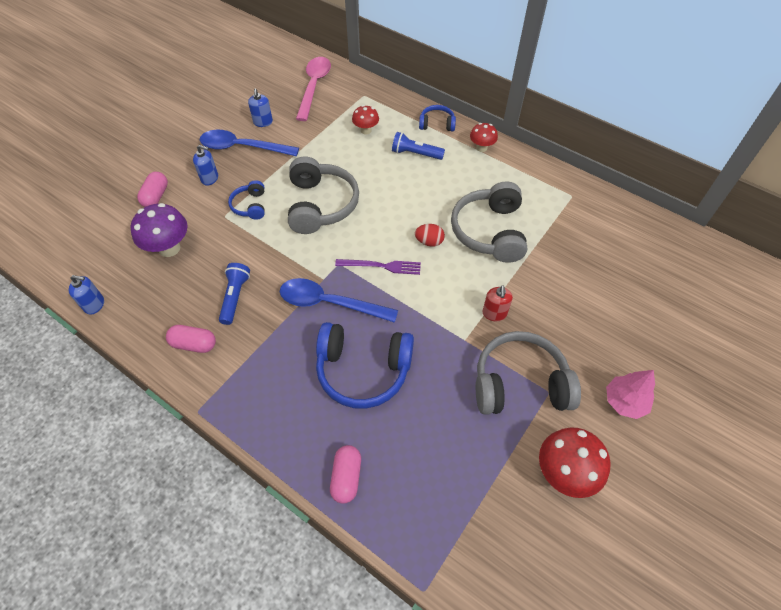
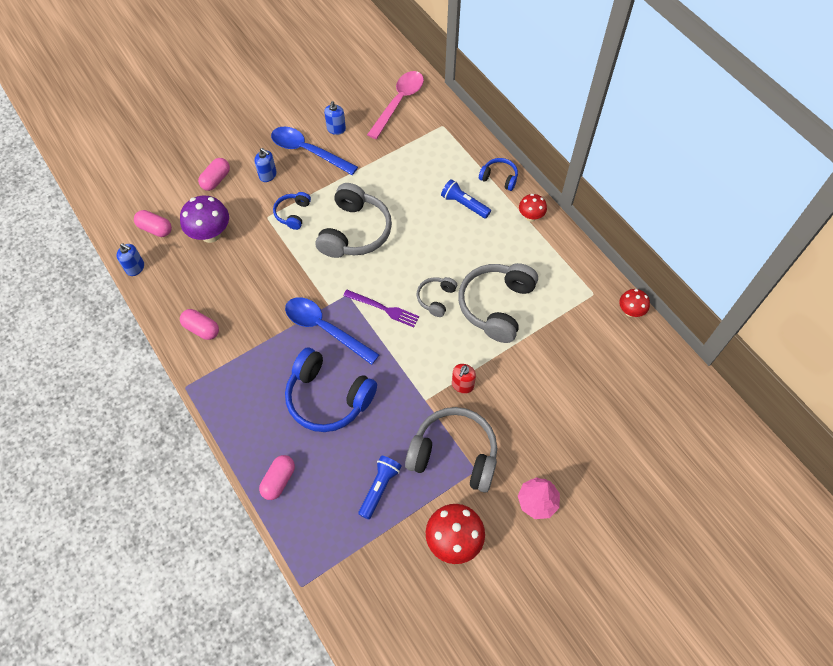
camera: 20 degrees right, 5 degrees up
(104, 260) = (155, 229): none -> pink capsule
(235, 297) = (249, 298): blue flashlight -> blue flashlight (379, 488)
(366, 130) = (428, 165): red mushroom -> red mushroom (630, 311)
(429, 242) = (436, 298): red egg -> grey headphones

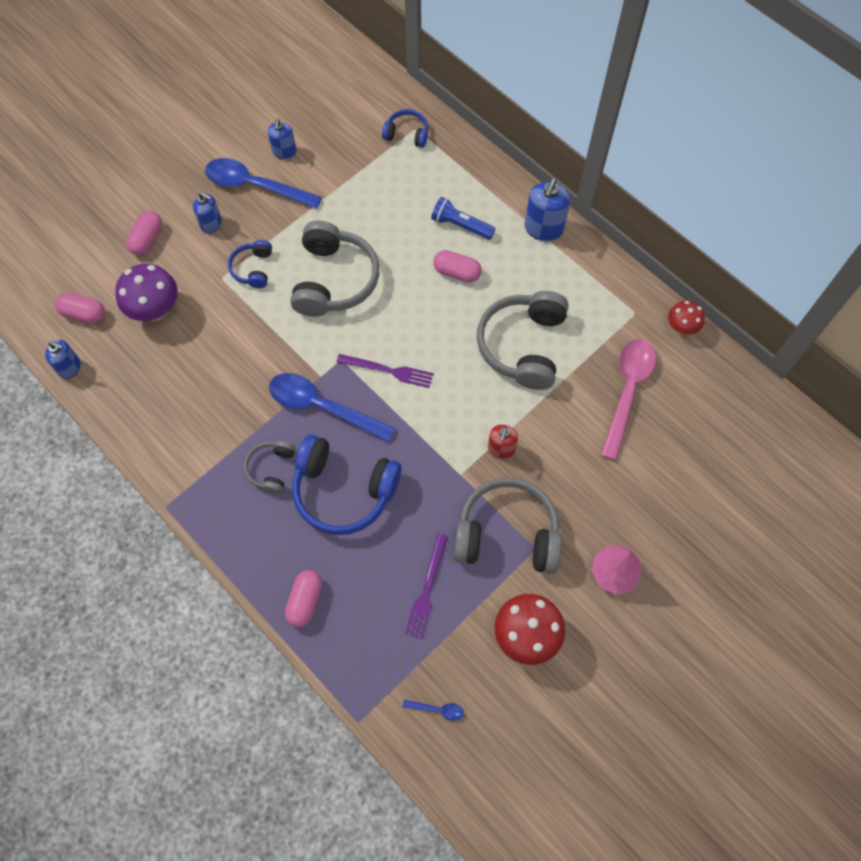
camera: 10 degrees left, 5 degrees up
(201, 329) = (170, 431): pink capsule -> pink capsule (457, 272)
(368, 588) = (438, 709): none -> blue spoon
(379, 488) = (427, 589): blue flashlight -> purple fork
(399, 102) = (356, 106): pink spoon -> pink spoon (627, 391)
(436, 298) = (449, 348): grey headphones -> grey headphones (271, 469)
(499, 178) = (496, 186): blue headphones -> blue headphones (407, 134)
(530, 217) = (543, 229): red mushroom -> blue soap dispenser

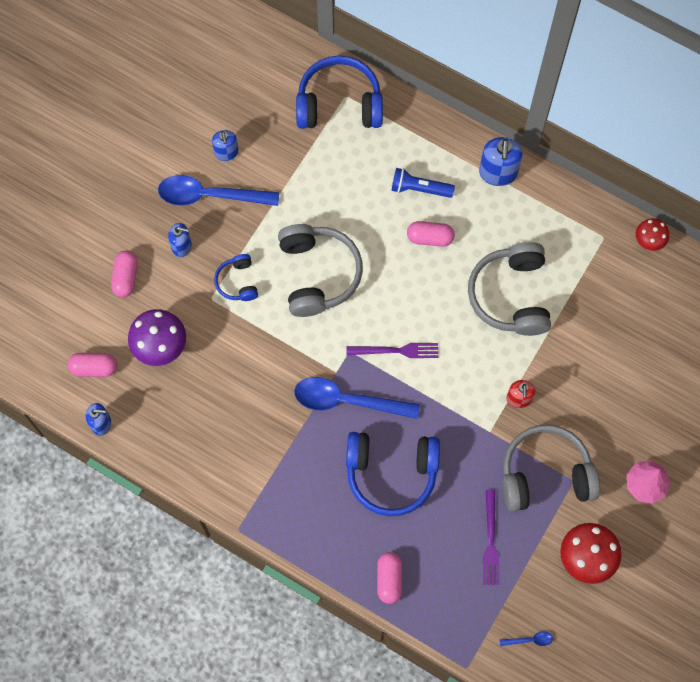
camera: 15 degrees left, 5 degrees up
(271, 469) = (320, 470): grey headphones -> none
(407, 134) = (339, 104): blue headphones -> blue headphones, size x1.96
(627, 391) = (616, 315): pink spoon -> none

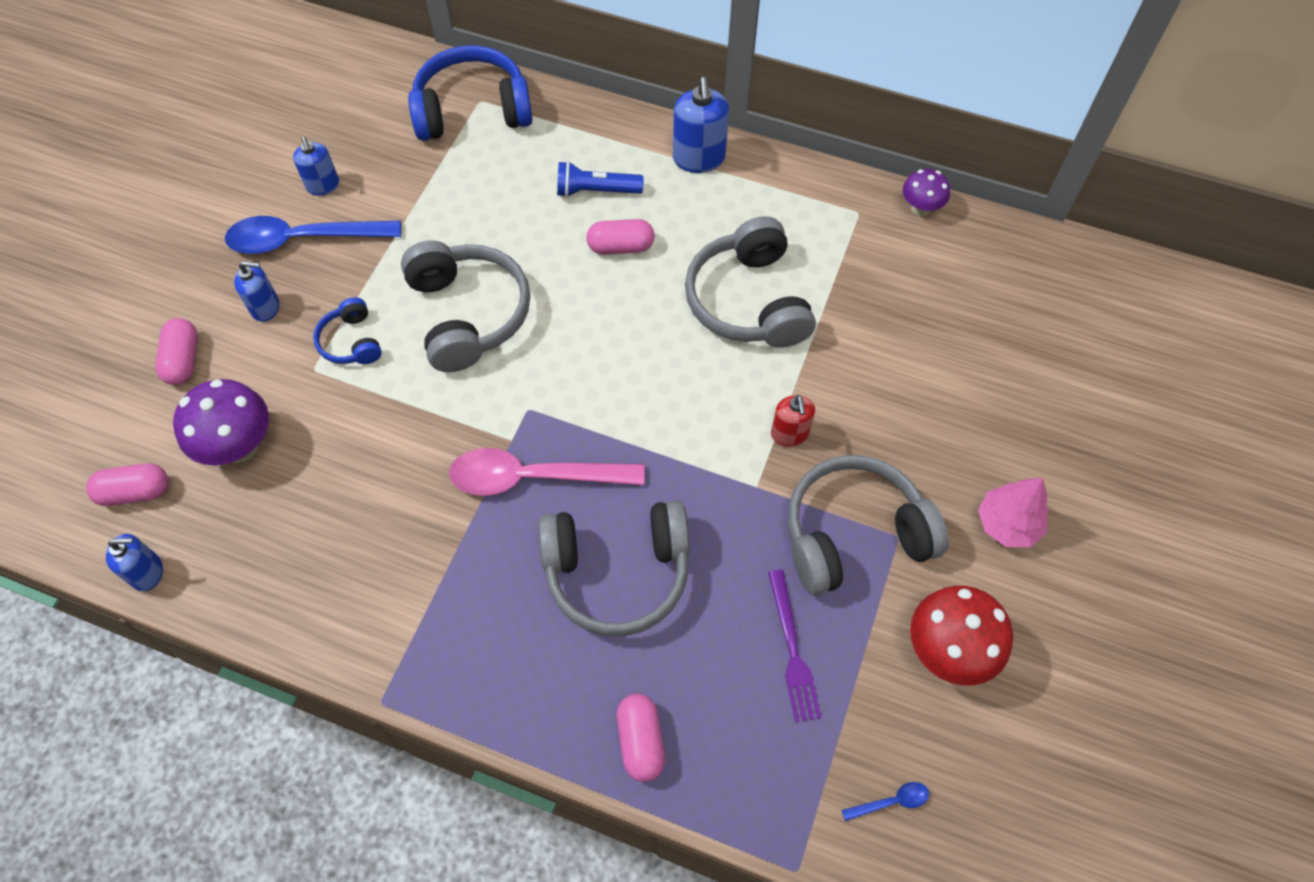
camera: 10 degrees left, 10 degrees down
(347, 400) = (533, 477): blue spoon -> pink spoon
(391, 473) = (617, 572): blue headphones -> grey headphones
(396, 351) = (597, 397): purple fork -> none
(649, 241) = (920, 208): red mushroom -> purple mushroom

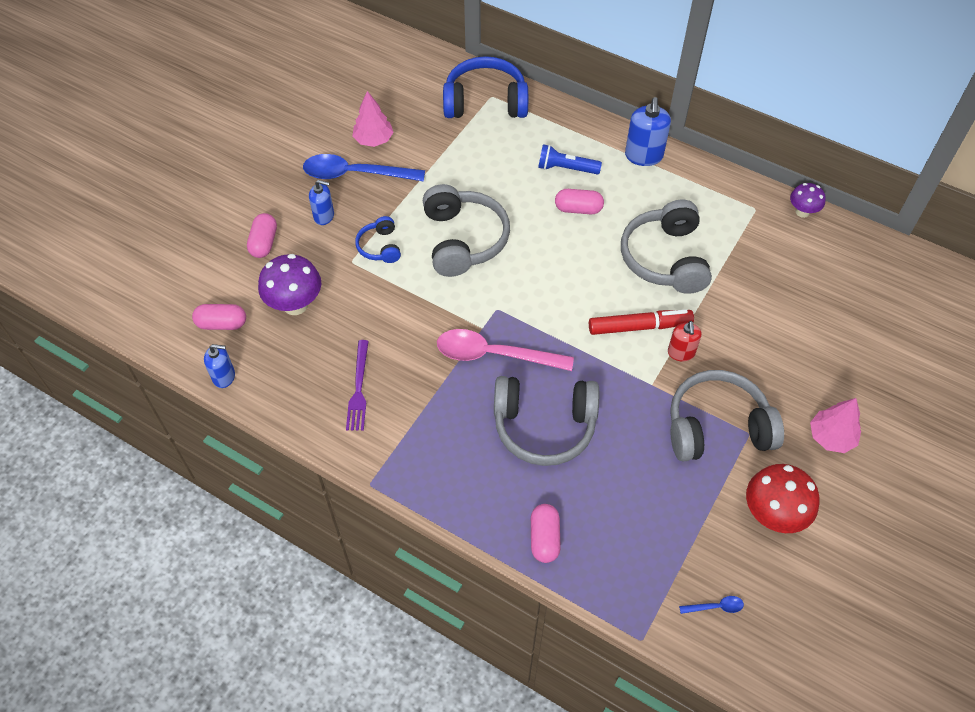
camera: 10 degrees right, 5 degrees down
(323, 185) = (373, 140): blue soap dispenser -> pink tree
(727, 405) = (639, 326): none -> red marker
(792, 650) = (660, 496): purple fork -> purple fork (358, 388)

